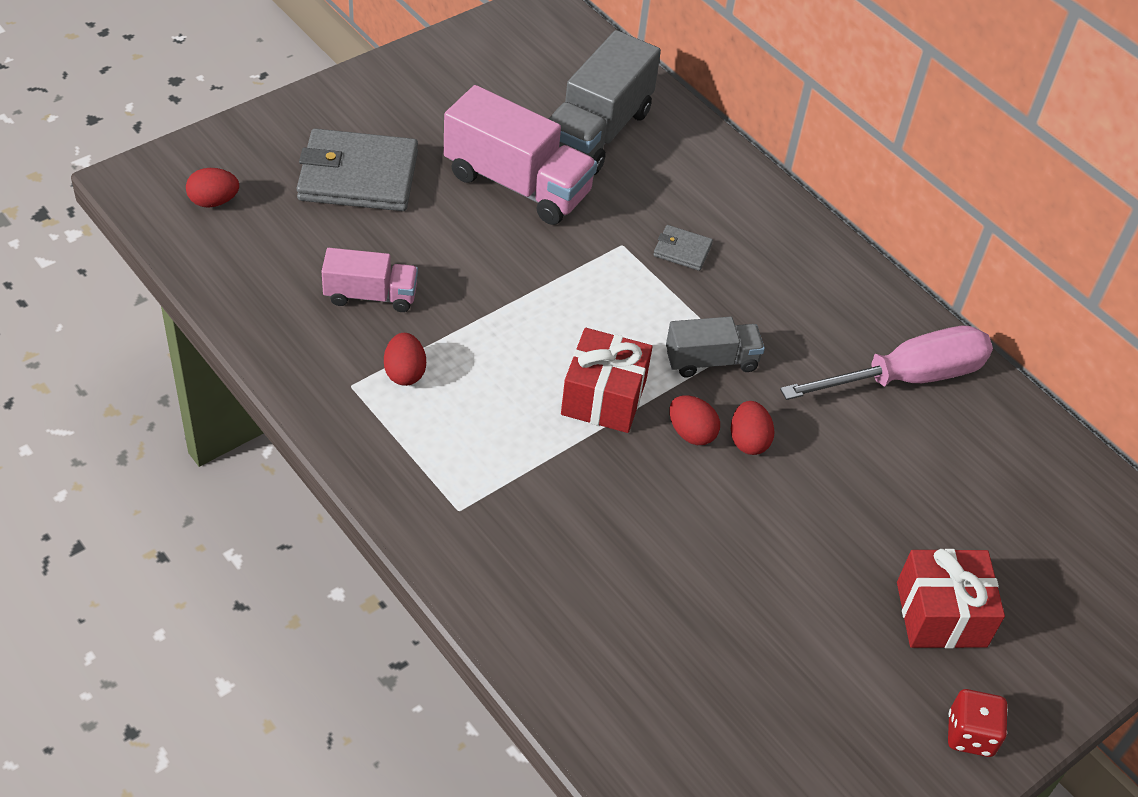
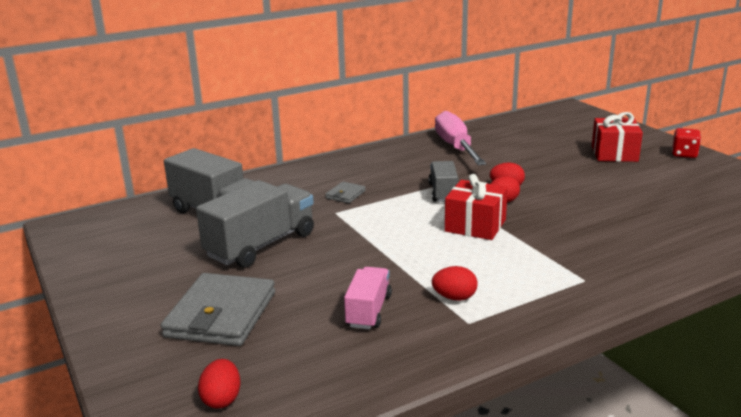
camera: 75 degrees left, 25 degrees down
(517, 184) = (261, 245): pink truck -> grey truck

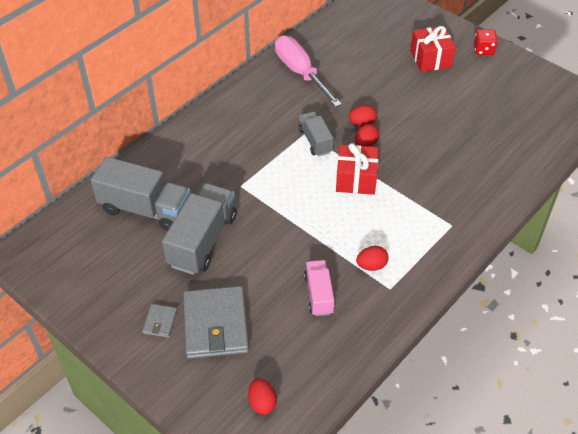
camera: 20 degrees left, 25 degrees up
(345, 194) = (237, 160): grey wallet -> grey wallet (160, 322)

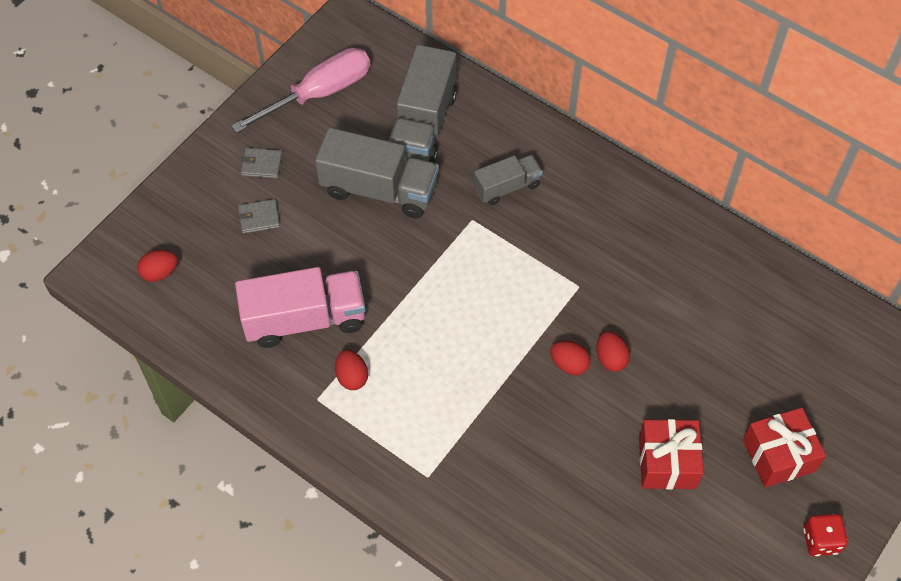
camera: 85 degrees right, 10 degrees up
(216, 324) = (259, 217): grey wallet -> grey wallet, size x0.45
(300, 72) = (706, 272): pink screwdriver -> pink screwdriver (319, 93)
(315, 141) = (565, 300): grey truck -> grey truck (507, 187)
(318, 294) = (304, 319): pink truck -> pink truck, size x1.74
(356, 179) = (499, 354): red gift -> red gift (667, 462)

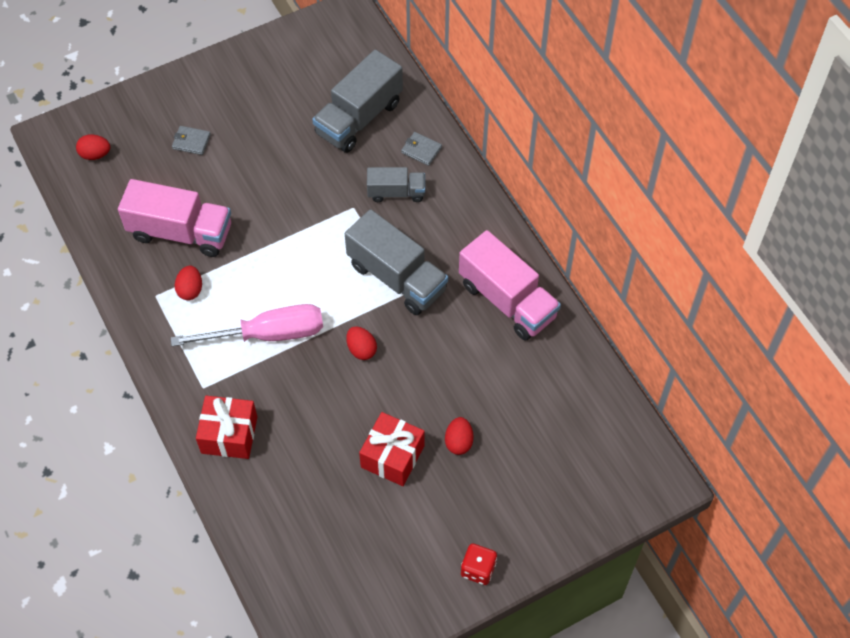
camera: 25 degrees right, 0 degrees up
(261, 164) = (217, 102): grey wallet -> grey wallet (421, 150)
(319, 93) = (293, 63): pink screwdriver -> pink screwdriver (268, 334)
(379, 189) = (295, 155): grey truck -> grey truck (397, 277)
(610, 358) = (397, 358): red egg -> red egg (458, 442)
(683, 252) = (507, 300): none -> pink truck
(778, 455) = (485, 490): red gift -> red gift (229, 435)

